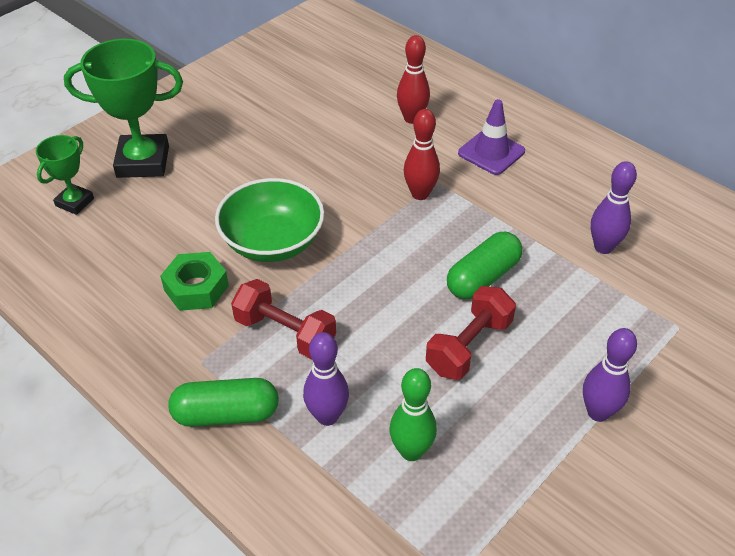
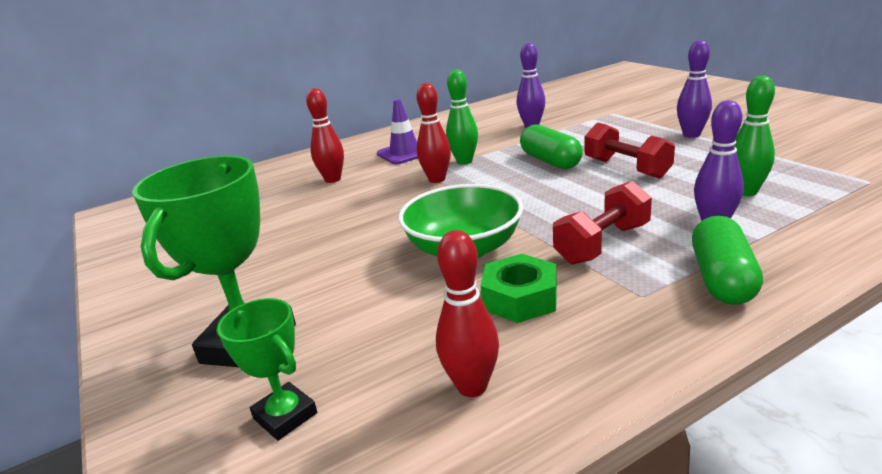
camera: 70 degrees left, 20 degrees down
(96, 278) = (472, 386): none -> red bowling pin
(472, 205) = (464, 161): none -> green bowling pin

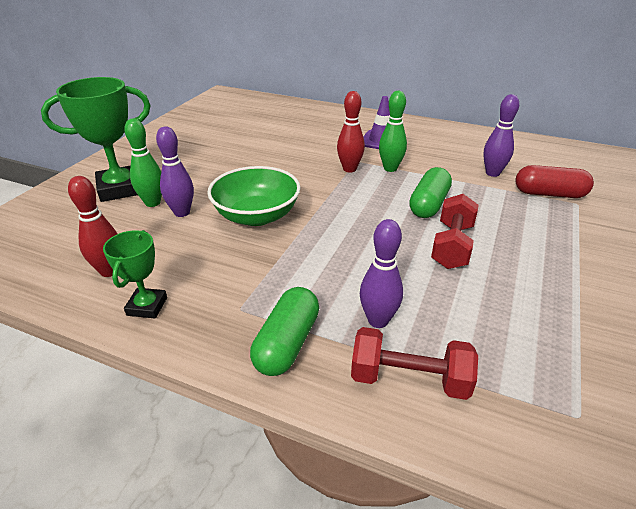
camera: 50 degrees right, 10 degrees up
(285, 416) = (68, 224): green trophy -> green trophy (147, 306)
(333, 179) = (315, 133): red bowling pin -> none
(520, 298) = (208, 258): green nut -> none
(588, 117) = (549, 194): none -> red capsule
(602, 244) = (303, 271): red dumbbell -> red dumbbell (409, 379)
(691, 135) = (575, 263): purple bowling pin -> purple bowling pin (182, 212)
(721, 278) = (287, 343): green capsule -> green capsule turned 45 degrees counterclockwise
(746, 192) = (465, 327): green bowling pin -> green bowling pin (152, 203)

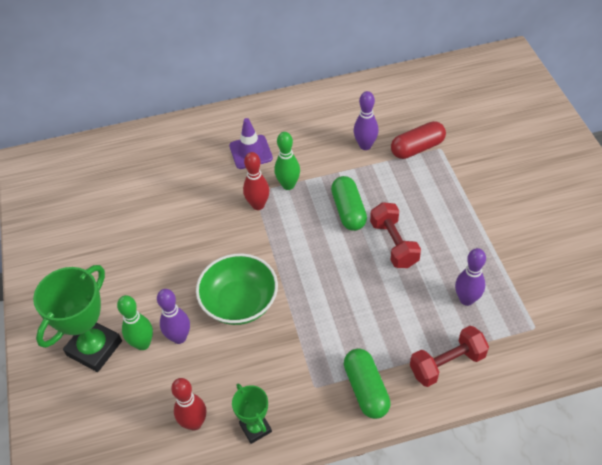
camera: 35 degrees left, 15 degrees up
(378, 320) = (400, 337): purple bowling pin -> purple bowling pin (466, 299)

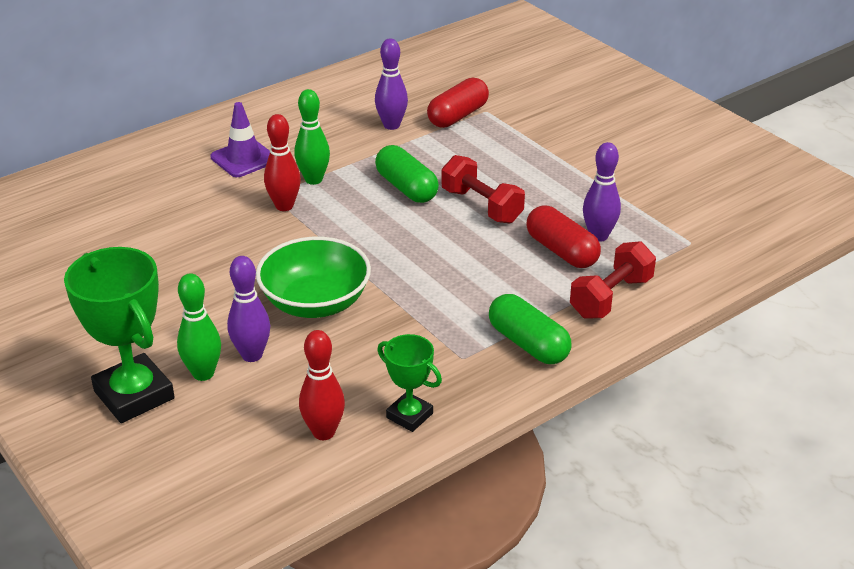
camera: 25 degrees left, 15 degrees down
(94, 348) = (134, 395): green trophy -> green trophy turned 45 degrees counterclockwise
(432, 306) = (561, 251): none -> red capsule

